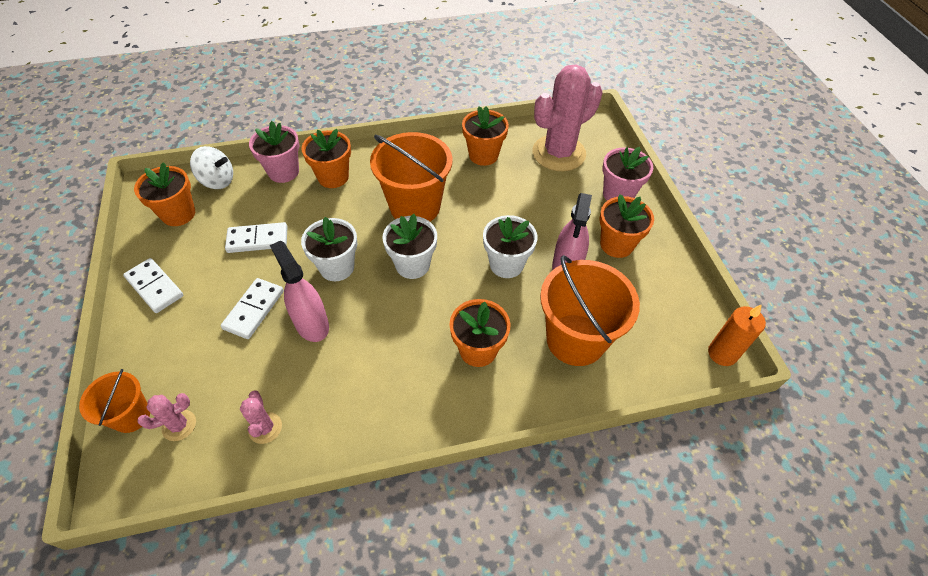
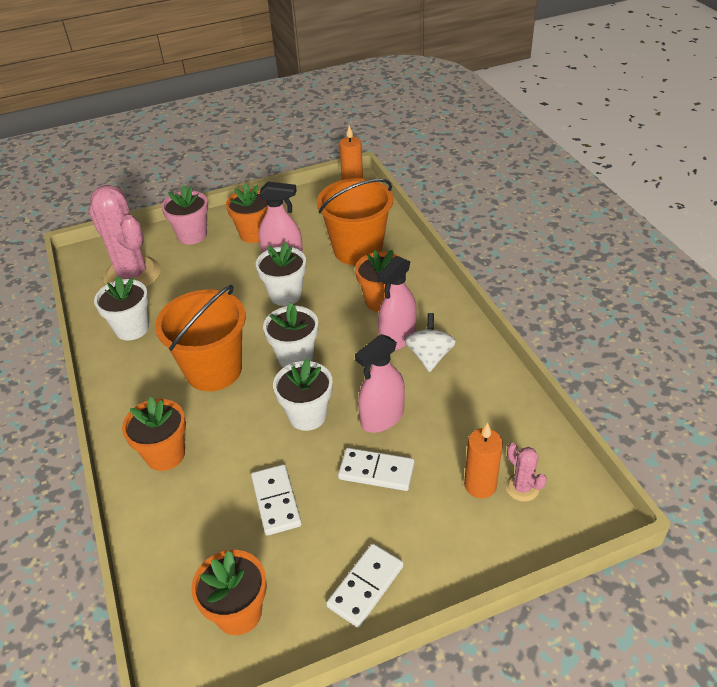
camera: 95 degrees left, 10 degrees down
(131, 415) = (528, 534): orange bucket -> none
(200, 389) = (480, 485): none -> orange candle
(217, 181) = (171, 587): white spinning top -> white spinning top (429, 356)
(265, 428) = (499, 420): pink cactus -> none
(283, 172) = (154, 511): pink flower pot -> none
(414, 355) = (397, 338): none -> pink spray bottle
(483, 155) = (132, 328): orange flower pot -> white flower pot

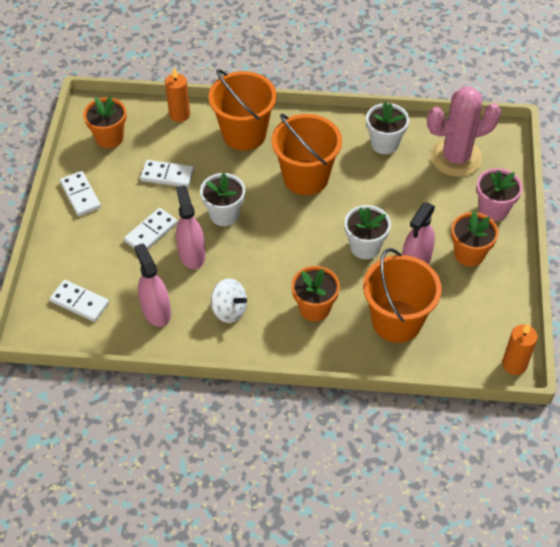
camera: 115 degrees right, 10 degrees up
(165, 454) = (244, 134): orange flower pot -> orange bucket
(295, 357) = (286, 228): white flower pot -> none
(397, 338) = (263, 299): pink spray bottle -> pink spray bottle (156, 311)
(480, 485) = (99, 281): orange candle -> orange candle (179, 114)
(522, 487) = (80, 302): pink cactus -> white domino

